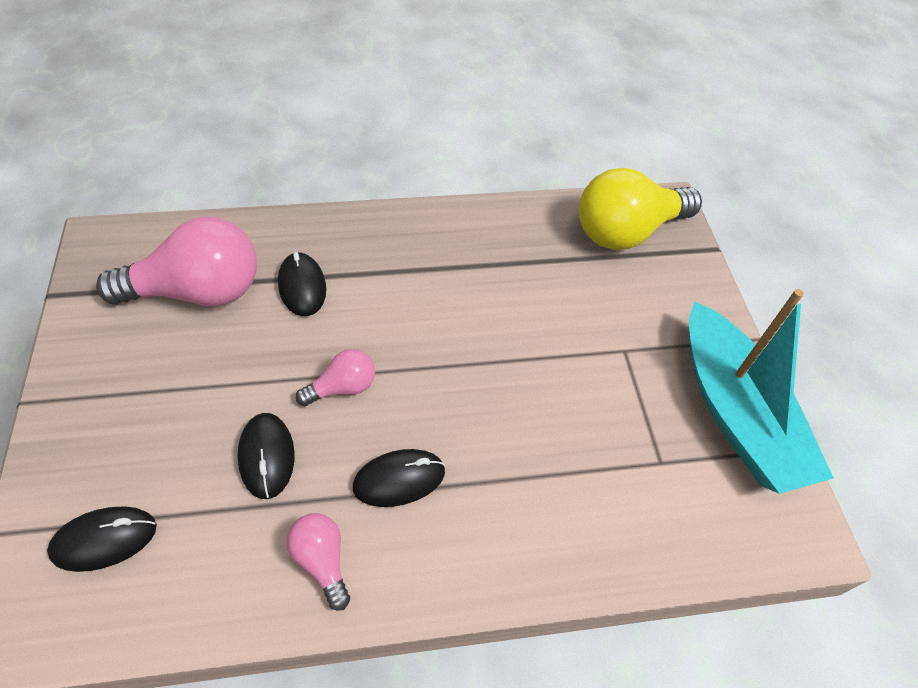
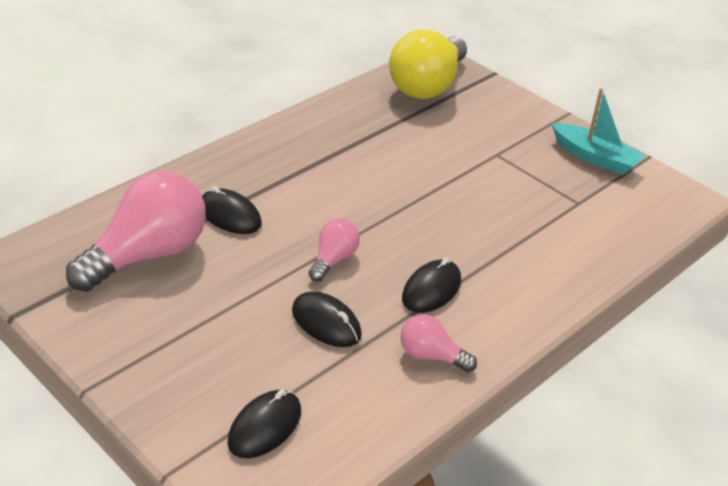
camera: 35 degrees left, 15 degrees down
(736, 413) = (595, 157): turquoise boat -> turquoise boat, size x0.58

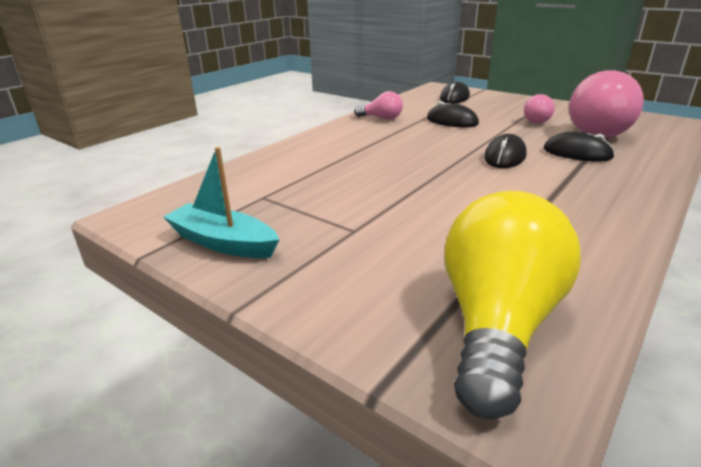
camera: 175 degrees right, 10 degrees down
(333, 260) = (471, 142): pink light bulb -> pink light bulb (536, 121)
(431, 289) = (391, 137): black mouse -> black mouse (505, 157)

